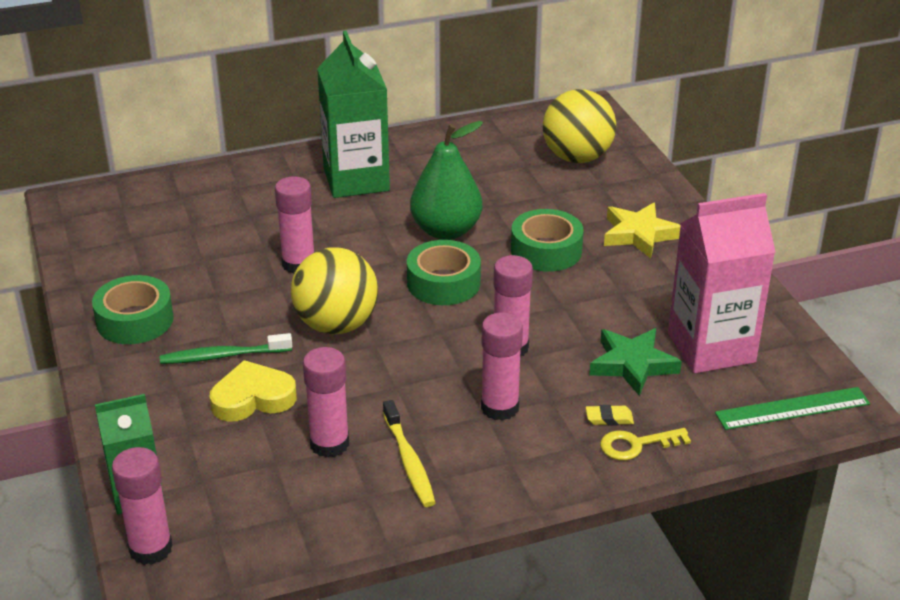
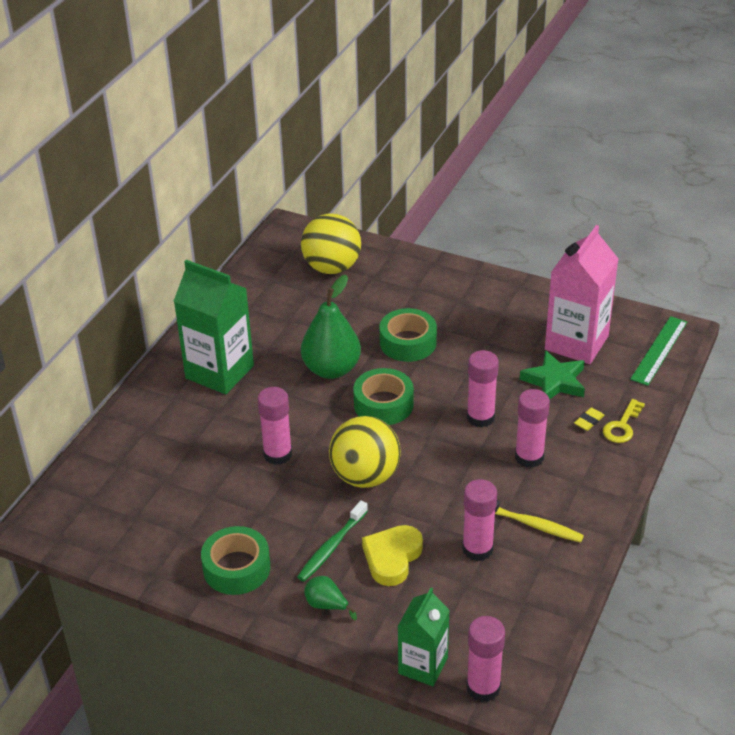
camera: 45 degrees left, 5 degrees up
(148, 394) = (327, 605): none -> green pear
(639, 234) = (442, 297): yellow star -> none

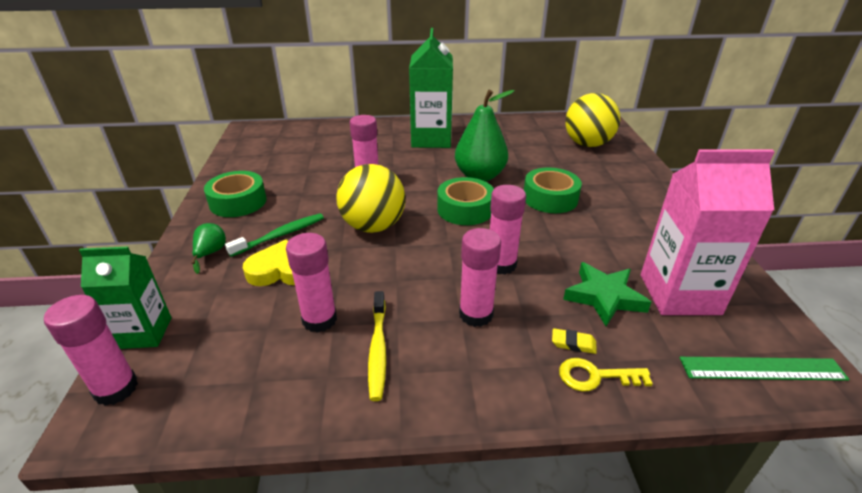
camera: 60 degrees right, 5 degrees down
(331, 547) = (280, 235): green toothbrush -> green toothbrush turned 135 degrees clockwise

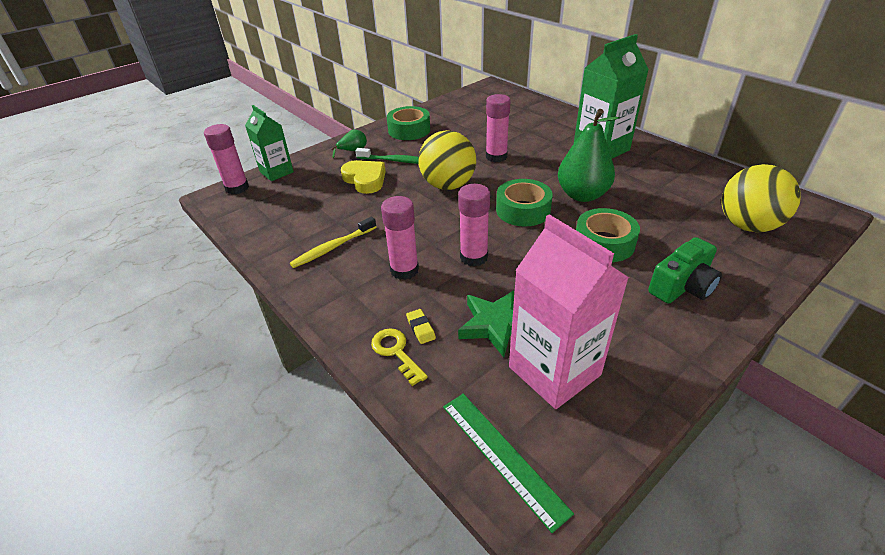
camera: 55 degrees right, 5 degrees up
(319, 319) = (337, 215): pink glue stick -> none
(627, 196) = (682, 286): none -> green camera

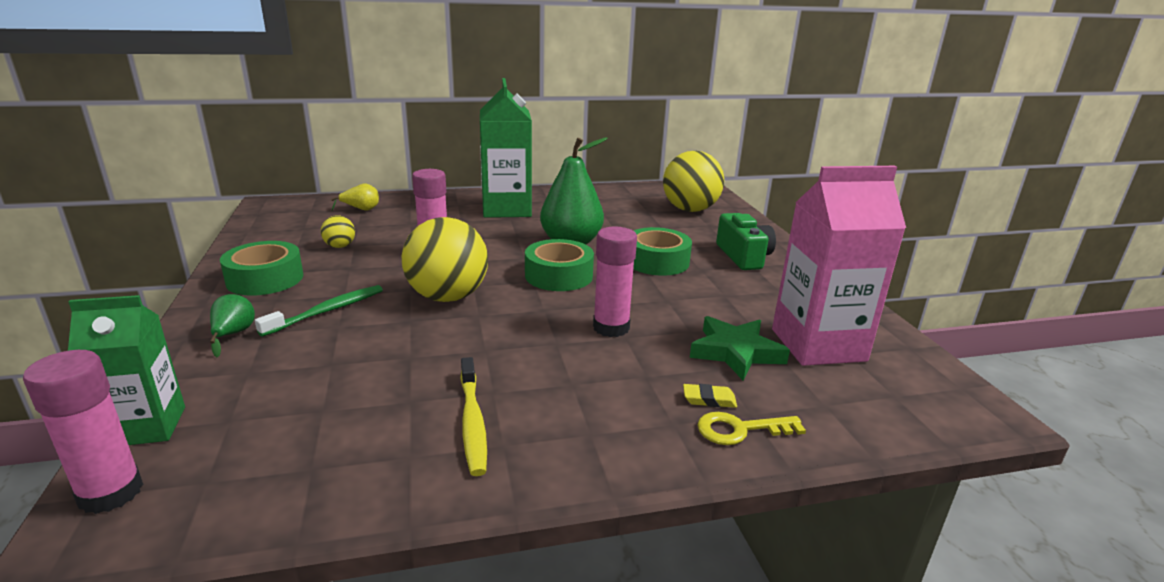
camera: 65 degrees left, 15 degrees down
(365, 180) = (334, 347): yellow heart -> none
(404, 270) = (589, 378): pink glue stick -> none
(467, 128) = (340, 246): none -> yellow ball
(502, 456) = (919, 408): green ruler -> none
(522, 109) = (361, 209): none -> yellow pear

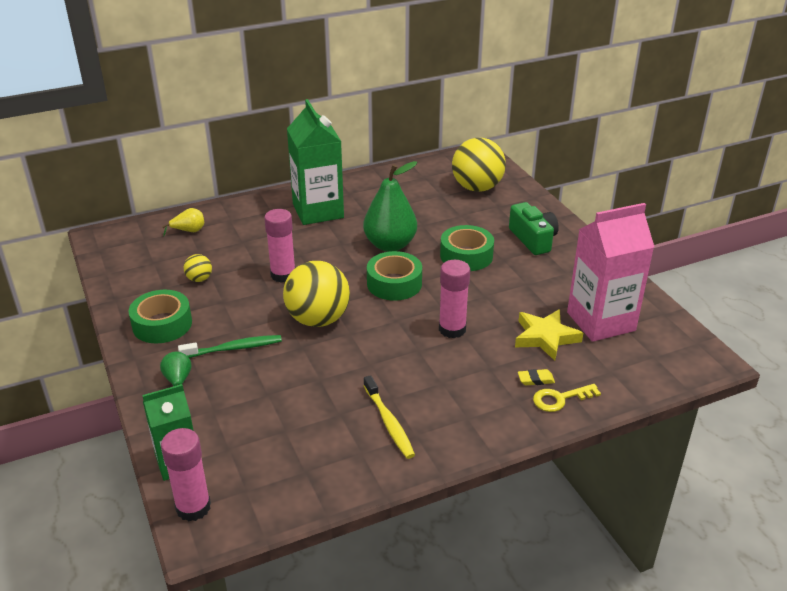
camera: 10 degrees left, 10 degrees up
(327, 311) = (234, 348): green toothbrush -> green toothbrush turned 45 degrees clockwise
(735, 352) = (545, 337): green star -> yellow star

